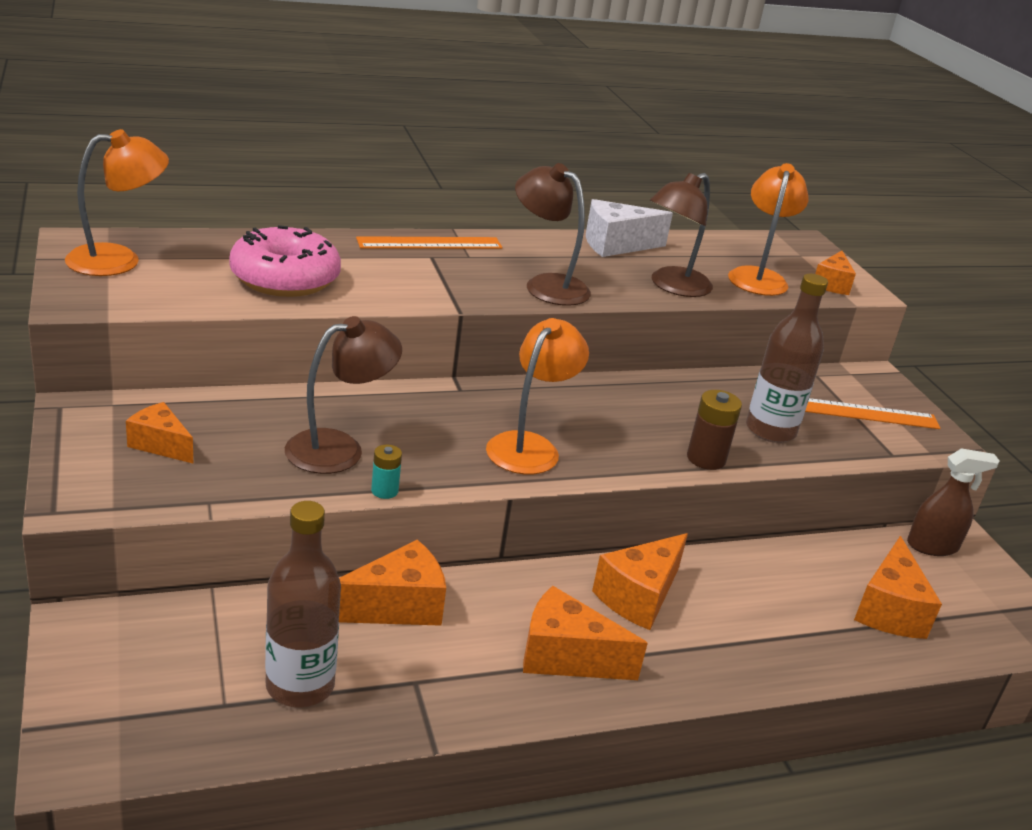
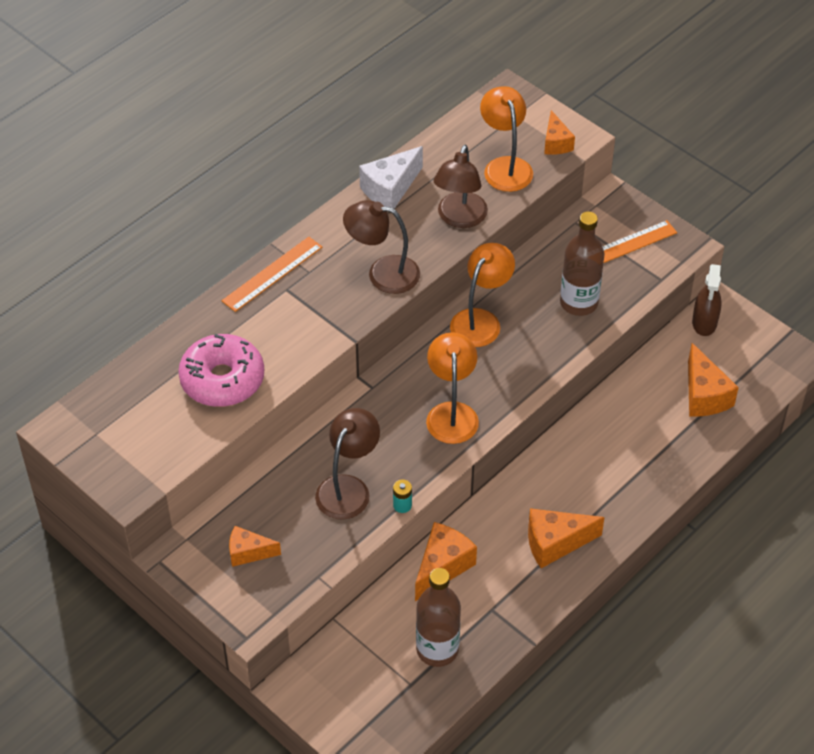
camera: 25 degrees left, 20 degrees up
(118, 260) = (105, 431): orange lamp -> orange lamp (480, 320)
(639, 596) = (565, 474): orange cheese -> none
(706, 458) = (557, 356): brown battery -> none
(932, 546) = (704, 323): brown spray bottle -> brown spray bottle turned 135 degrees clockwise

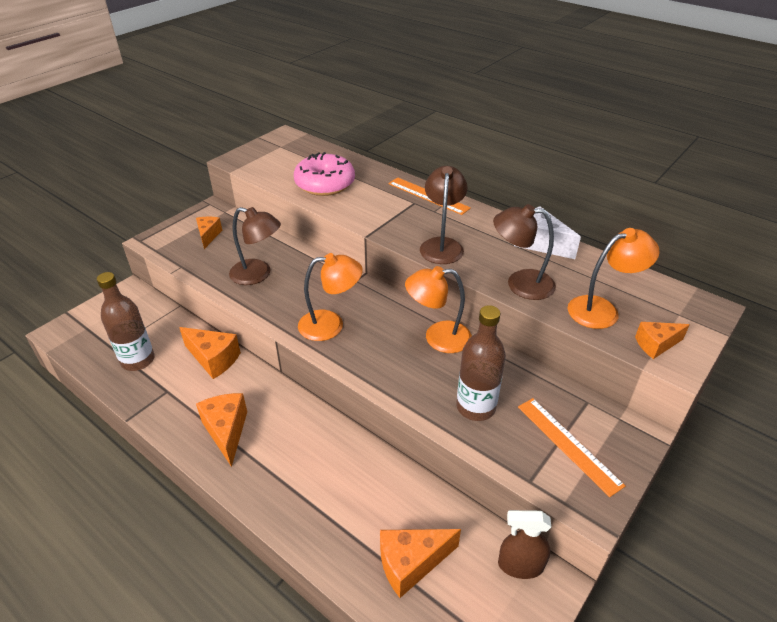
camera: 85 degrees right, 10 degrees down
(402, 505) = (238, 302): turquoise battery -> none
(480, 320) = (438, 337): orange lamp -> orange lamp turned 150 degrees clockwise

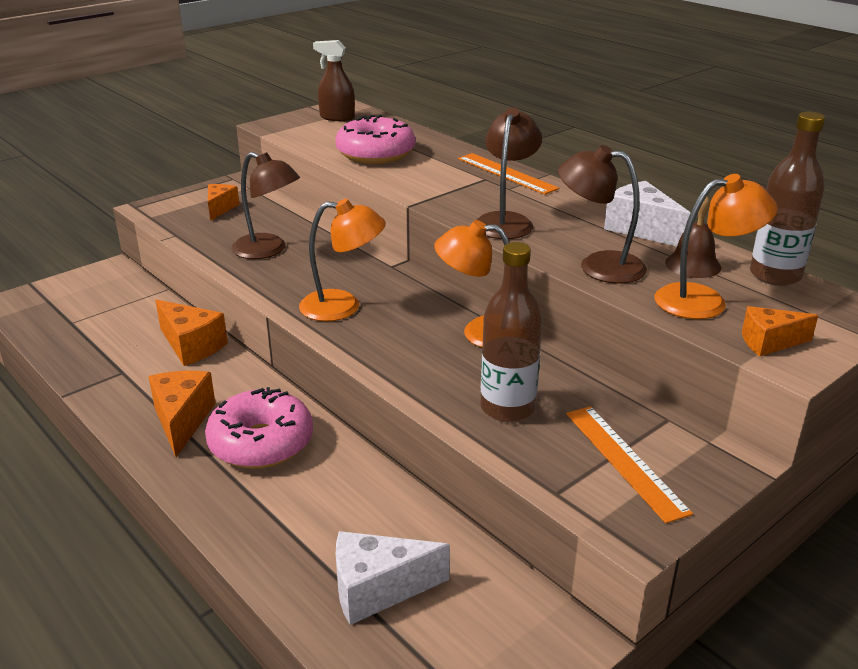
camera: 10 degrees right, 10 degrees down
(138, 360) = (98, 338): brown bottle -> brown bottle (775, 275)
(292, 444) = (261, 443): none -> pink donut
(411, 563) = (377, 589): orange cheese -> white cheese
(520, 565) = (530, 612): brown spray bottle -> brown spray bottle (337, 117)
(584, 275) = (693, 265): none -> brown bell

